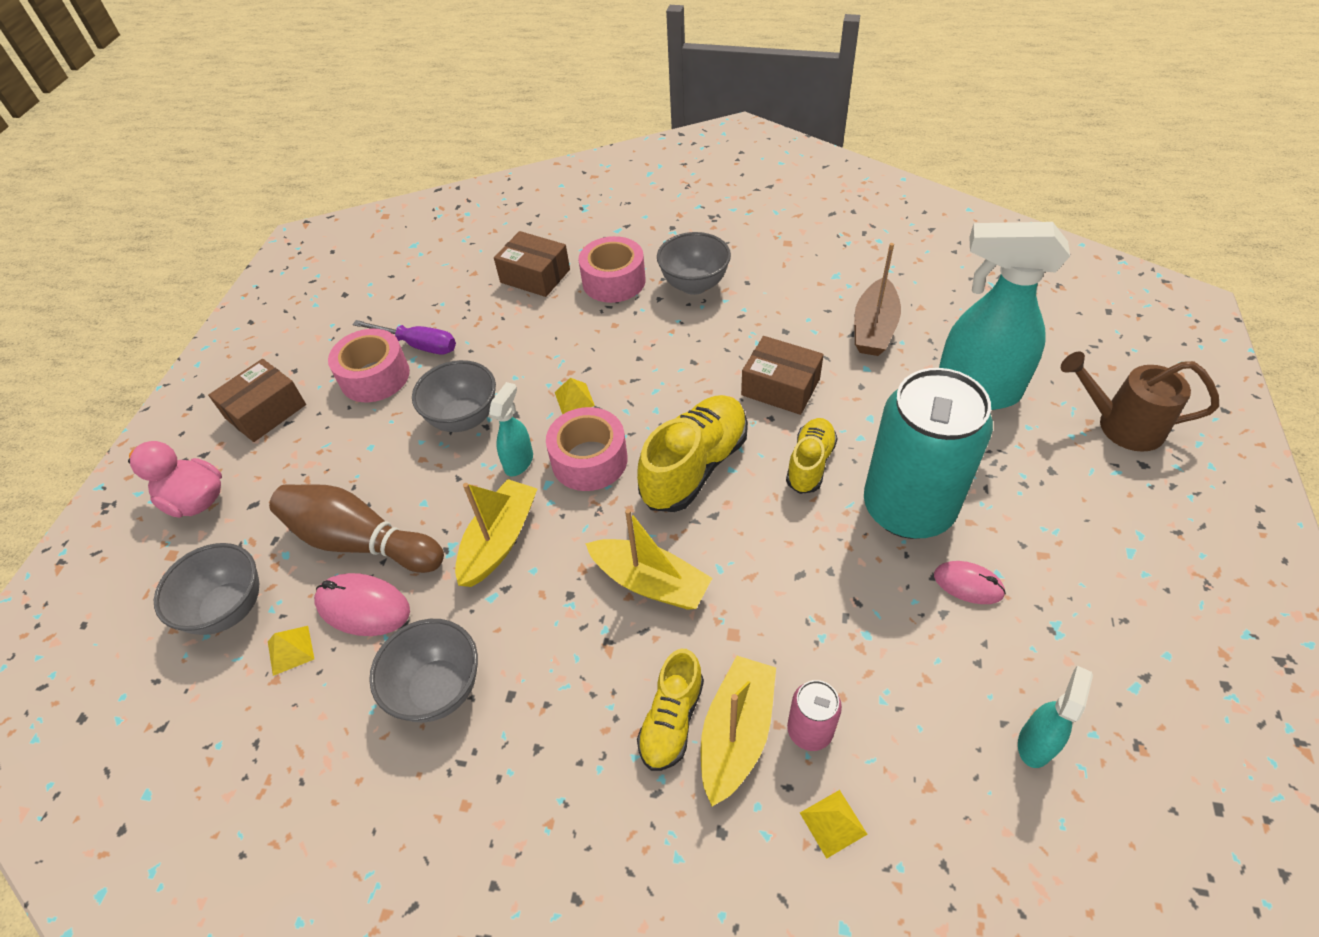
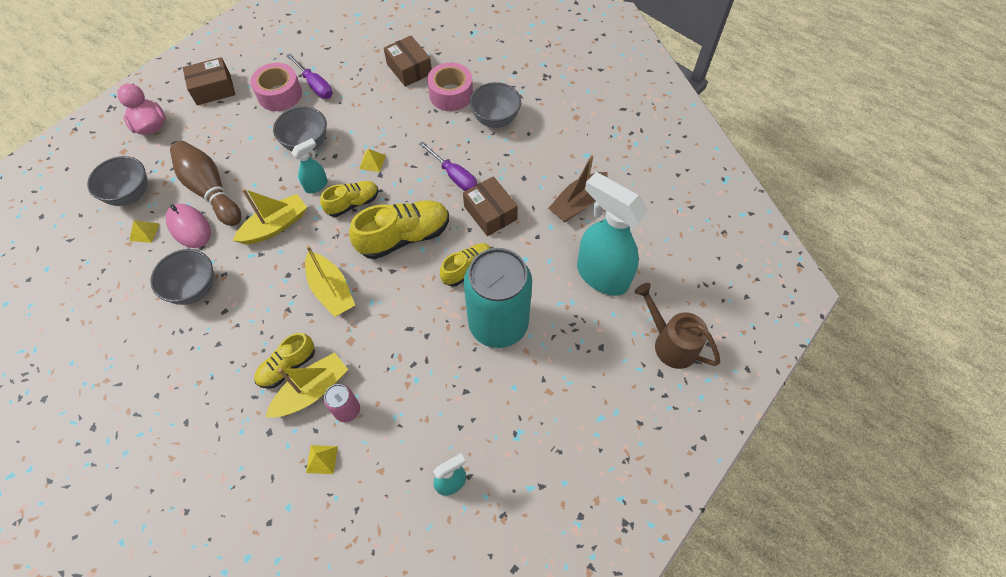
camera: 25 degrees right, 10 degrees up
(589, 460) = (353, 203): pink tape -> yellow shoe
(698, 367) = (454, 176): none -> purple screwdriver
(968, 584) = (492, 384): pink mouse -> none

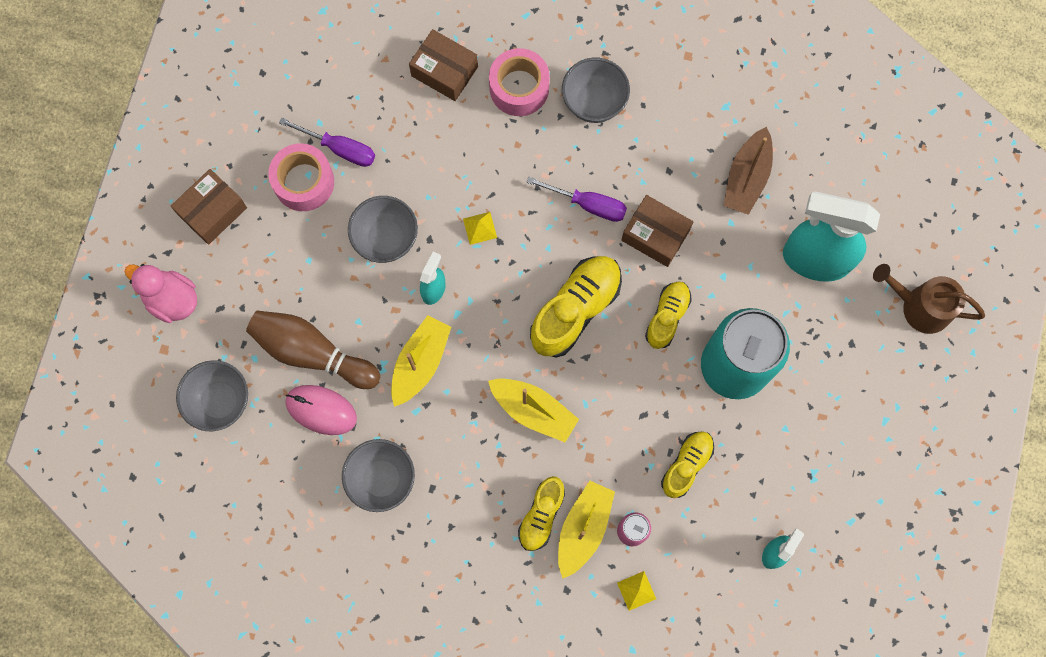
camera: 25 degrees left, 15 degrees up
(144, 232) = (272, 439): yellow pyramid -> none
(353, 203) = (491, 294): yellow shoe -> yellow shoe (686, 465)

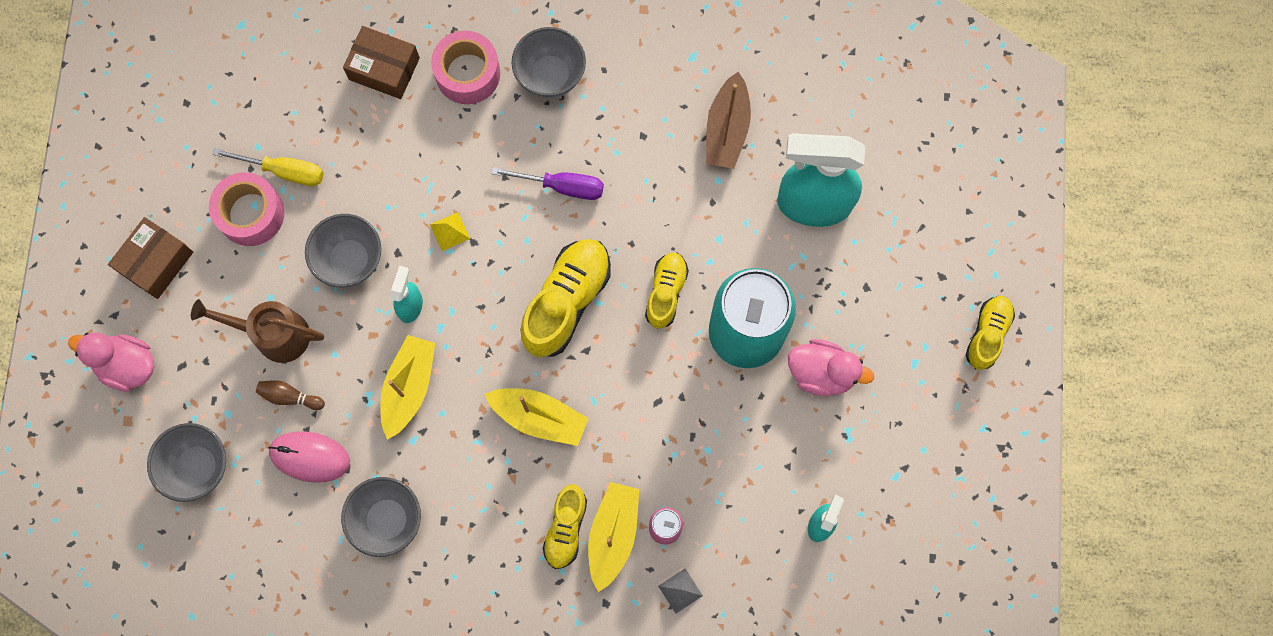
camera: 10 degrees left, 0 degrees up
(312, 353) = (290, 397): brown bowling pin -> brown bowling pin, size x0.45
(340, 149) = (284, 171): purple screwdriver -> yellow screwdriver
(636, 590) = (680, 590): yellow pyramid -> grey pyramid
(655, 235) = (639, 207): brown box -> none
(686, 465) = (712, 447): yellow shoe -> yellow shoe (987, 334)
(798, 415) = (822, 373): none -> pink duck
(918, 306) = (930, 236): brown watering can -> brown watering can (273, 334)

